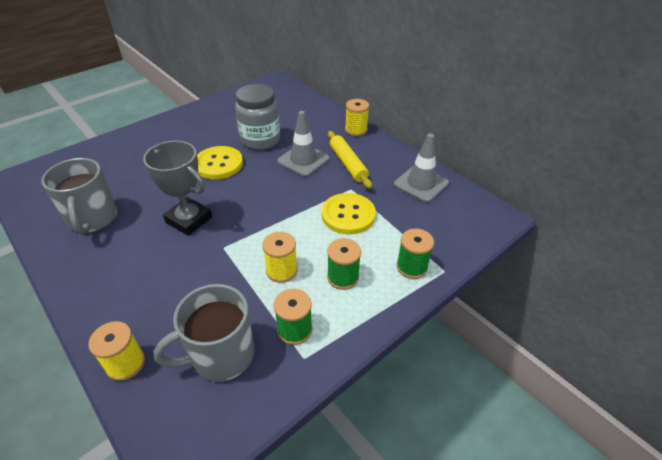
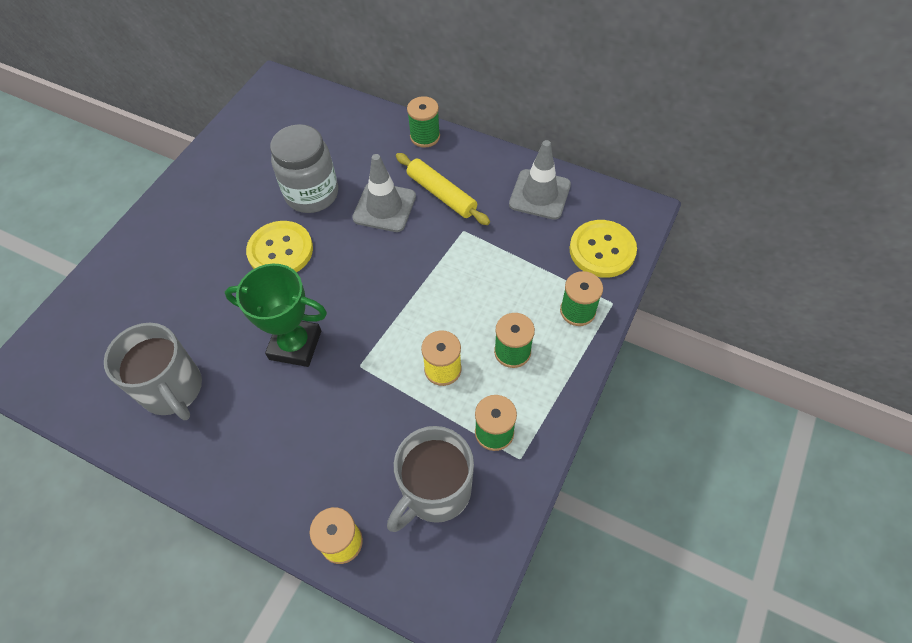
camera: 20 degrees left, 15 degrees up
(189, 220) = (295, 345): grey trophy -> green trophy
(348, 215) = (478, 269): yellow button -> yellow button (602, 250)
(356, 130) = (425, 136): yellow spool -> green spool

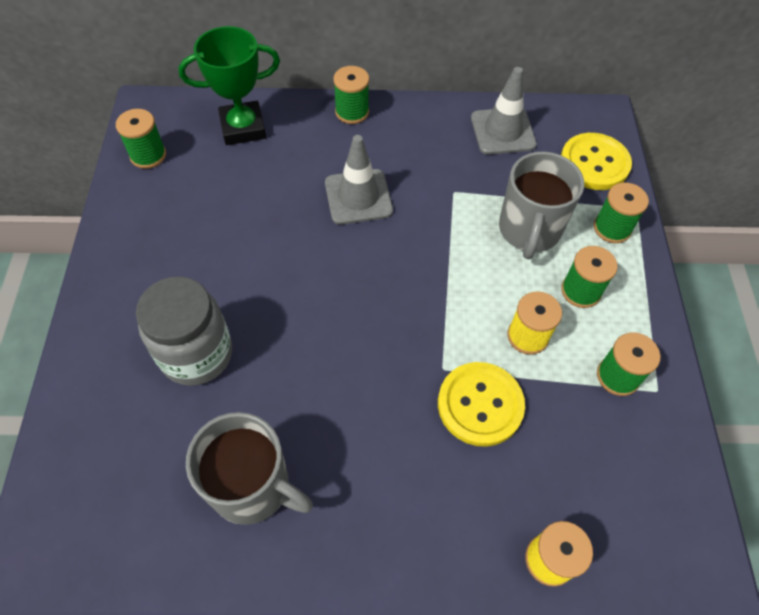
camera: 30 degrees left, 0 degrees up
(253, 120) = (148, 155): none -> green spool
(280, 251) = (275, 283): yellow button -> yellow button (480, 405)
(295, 345) = (360, 376): green trophy -> green trophy (243, 127)
(312, 194) = (270, 211): grey jar -> grey jar (196, 354)
(435, 491) = (604, 460): grey mug -> grey mug (529, 230)
(441, 194) = (408, 163): yellow rolling pin -> none

